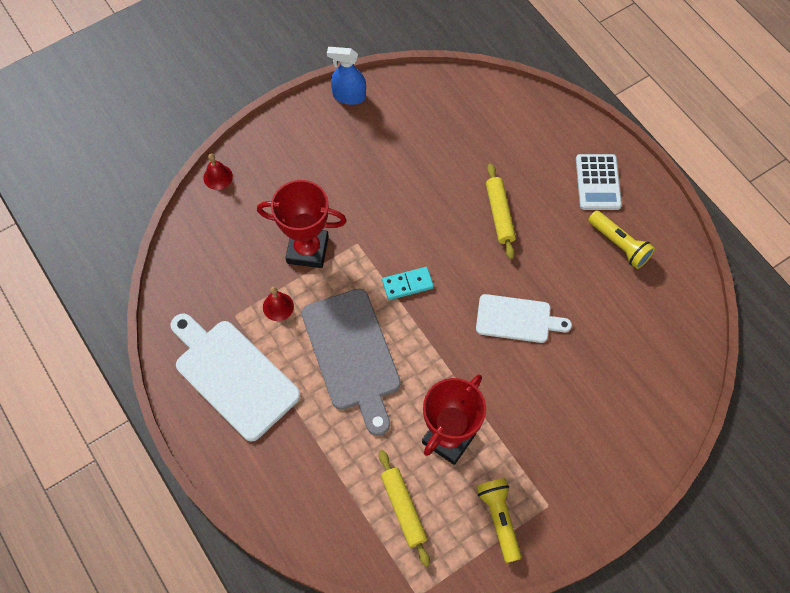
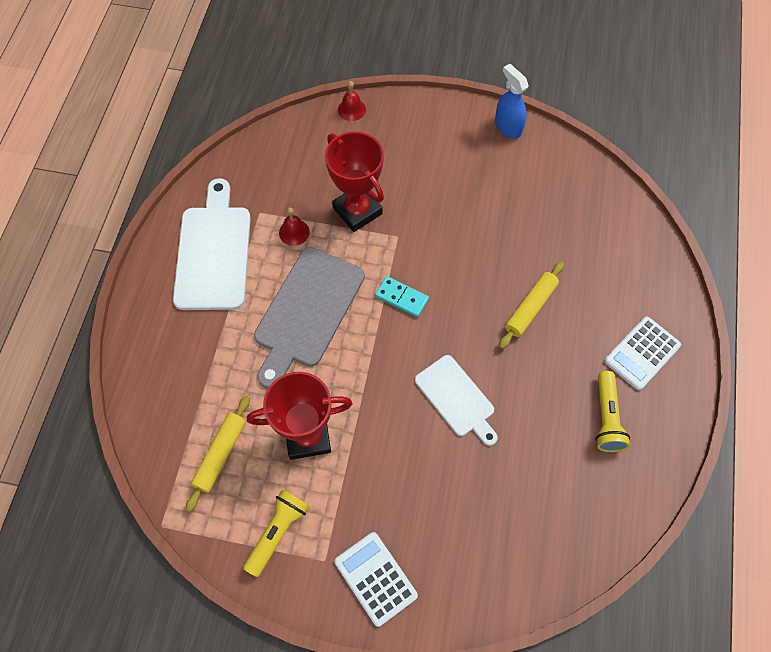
camera: 45 degrees right, 0 degrees up
(591, 483) = (375, 578): none -> white calculator

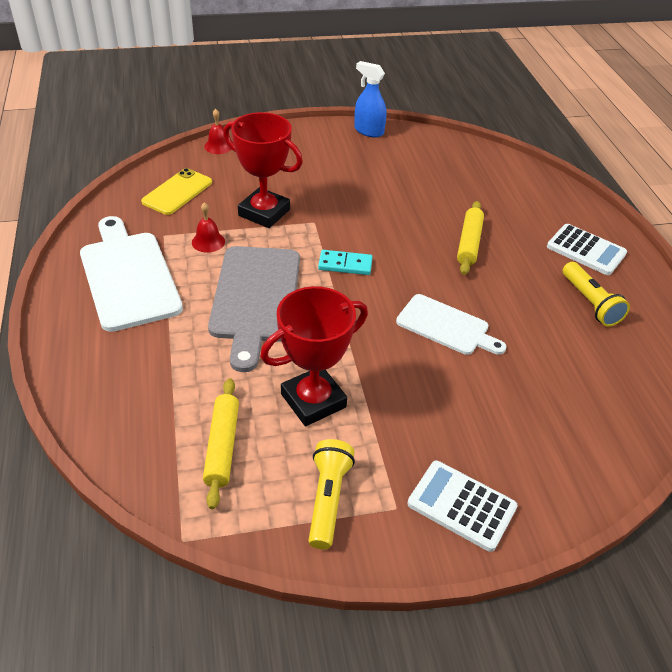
camera: 25 degrees left, 20 degrees down
(291, 161) = (177, 192): none -> yellow phone
(642, 353) = (586, 250): white calculator -> white calculator turned 75 degrees counterclockwise

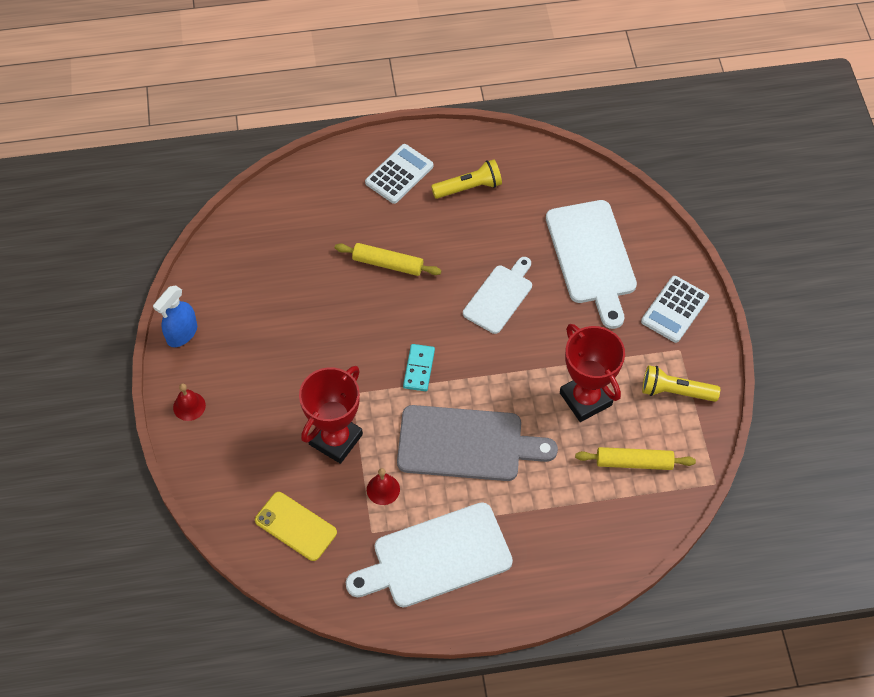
camera: 85 degrees left, 15 degrees up
(218, 146) = (204, 490): red bell -> red bell (189, 406)
(525, 414) = (592, 257): none -> white cutting board

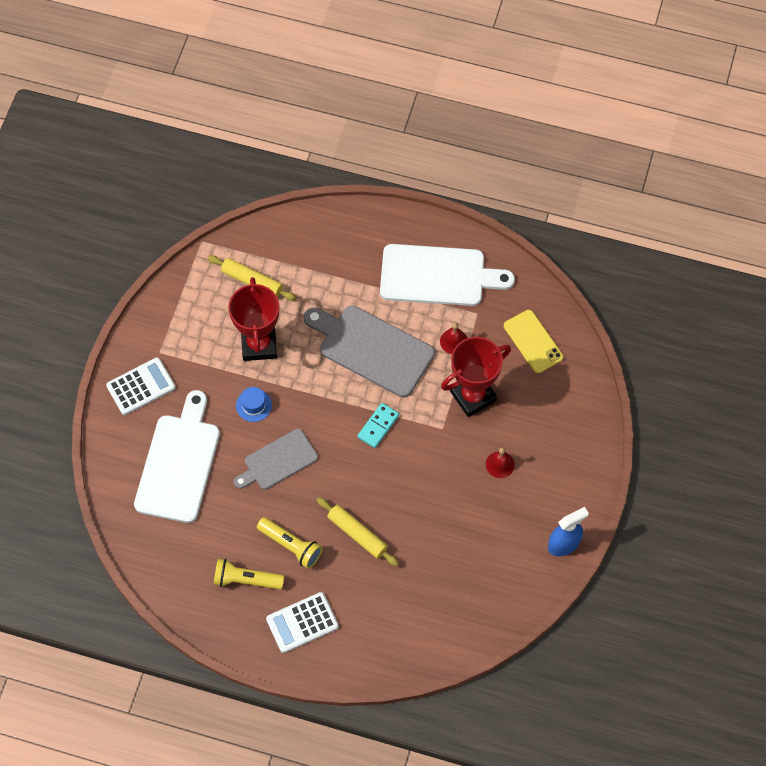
camera: 155 degrees left, 5 degrees up
(189, 406) = (581, 474): red bell -> red bell (500, 464)
(499, 296) = (278, 461): white cutting board -> grey cutting board
(554, 338) = (253, 405): none -> blue hat
(676, 391) = (185, 320): yellow flashlight -> yellow flashlight (291, 546)

